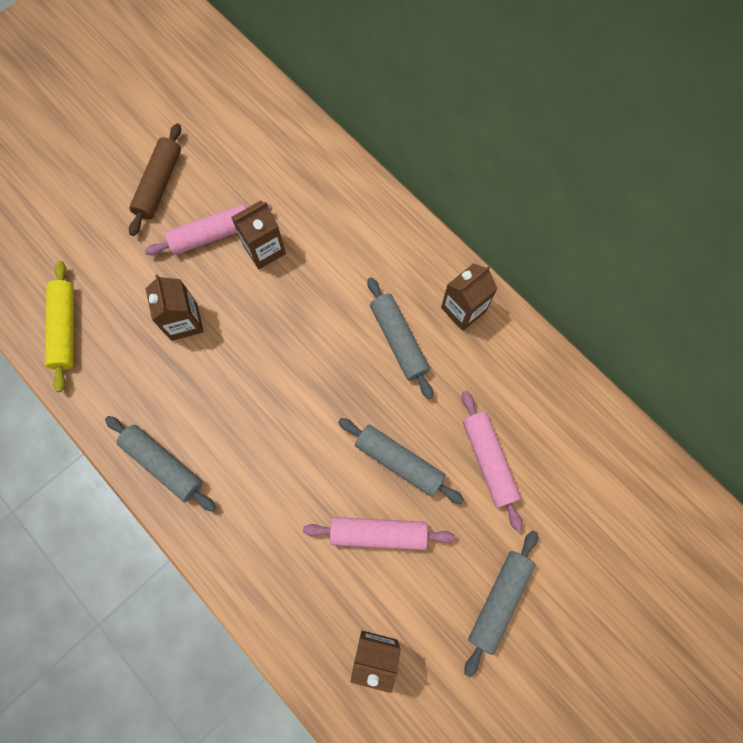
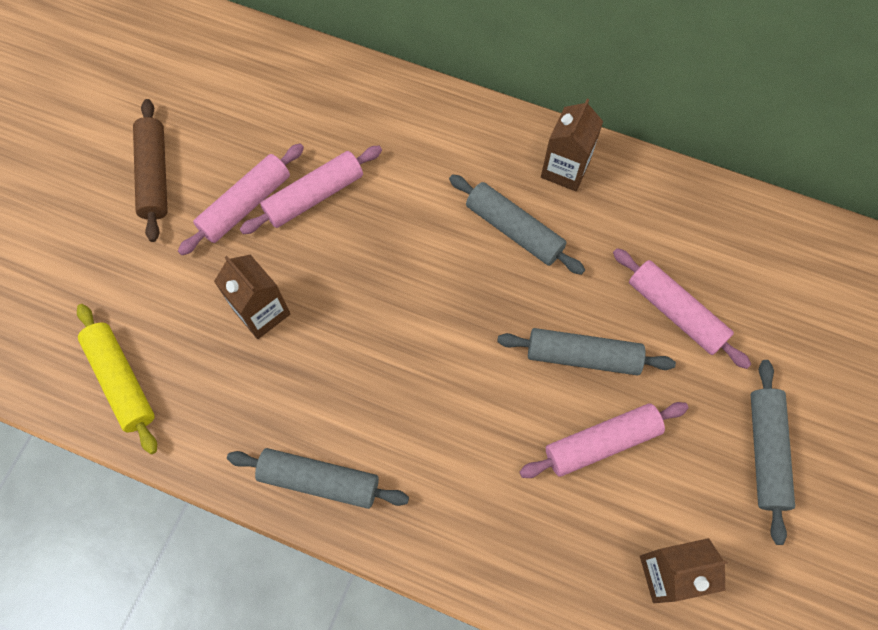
camera: 25 degrees left, 5 degrees down
(264, 249) = (314, 196): brown carton -> pink rolling pin

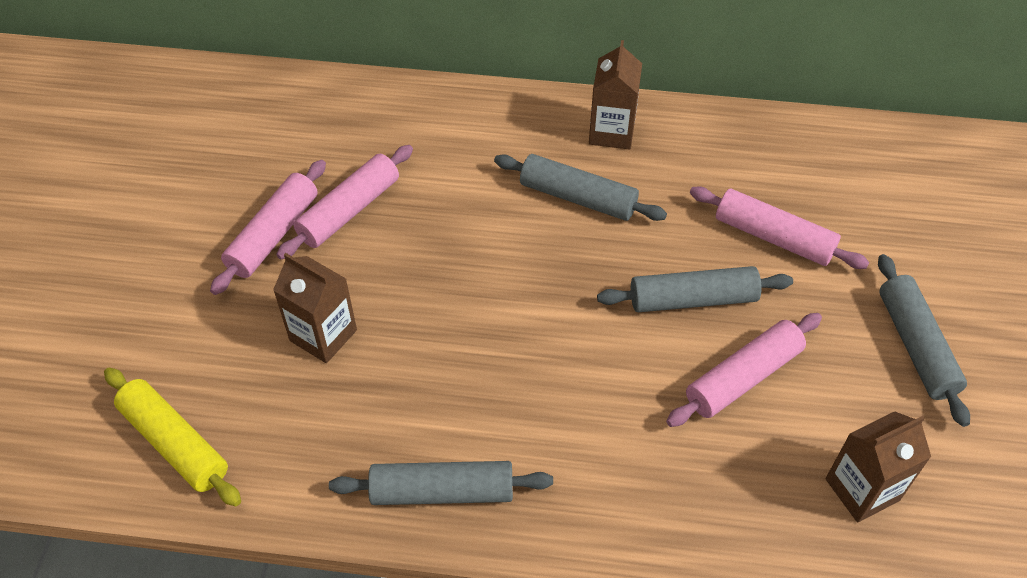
camera: 15 degrees left, 15 degrees down
(155, 175) = (160, 227): brown rolling pin -> none

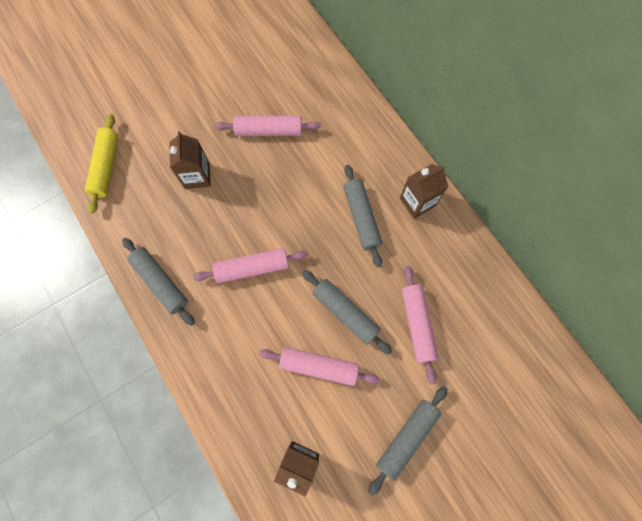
camera: 50 degrees right, 20 degrees up
(274, 235) = (230, 113): pink rolling pin -> pink rolling pin (252, 268)

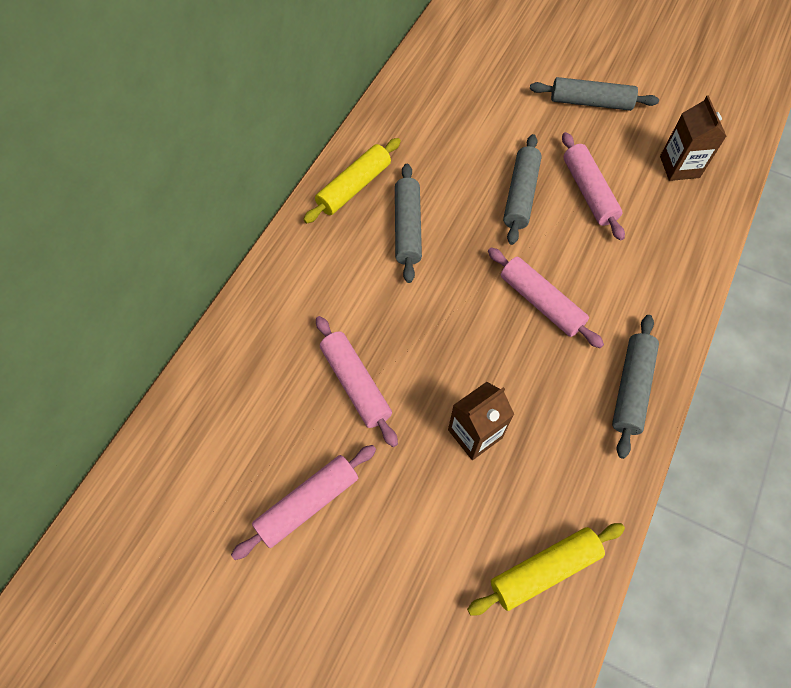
camera: 120 degrees left, 10 degrees down
(362, 218) = (407, 228): grey rolling pin -> grey rolling pin turned 45 degrees counterclockwise
(417, 202) = (354, 187): brown carton -> yellow rolling pin
(417, 324) = (486, 134): pink rolling pin -> pink rolling pin (307, 503)

